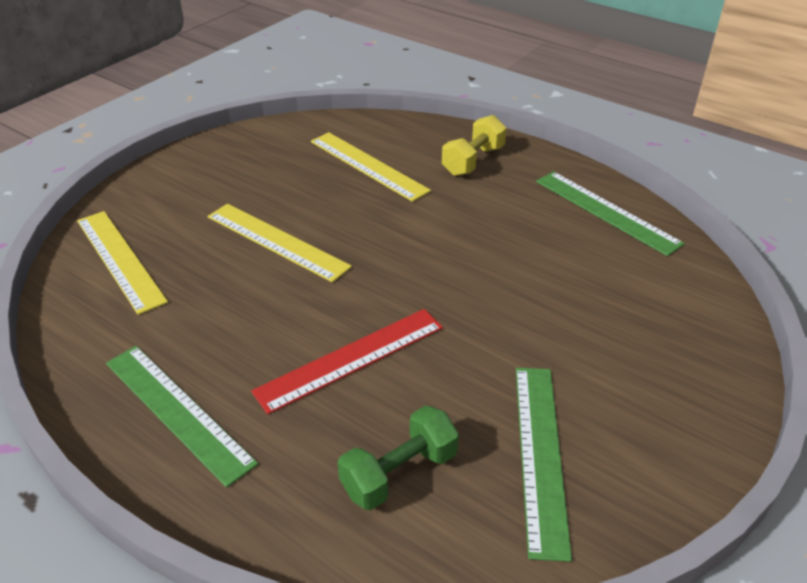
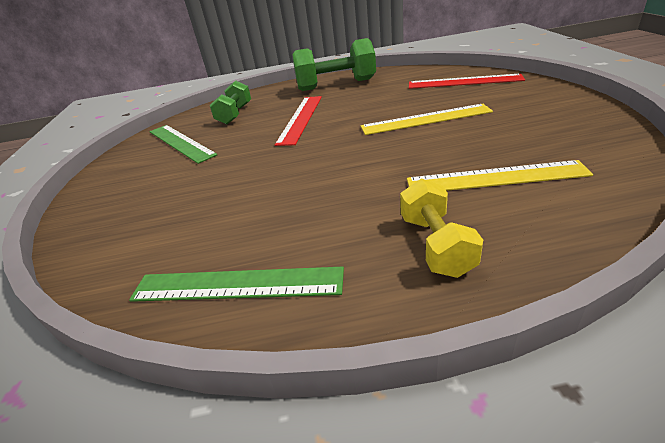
camera: 140 degrees right, 5 degrees down
(120, 259) = (464, 81): yellow ruler -> red ruler
(177, 411) = (336, 85): green ruler -> green dumbbell

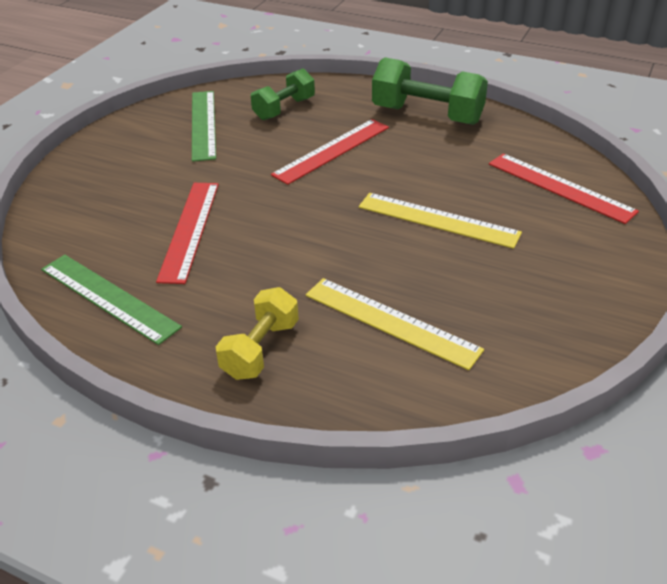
camera: 30 degrees right, 5 degrees up
(253, 201) = (190, 230): none -> red ruler

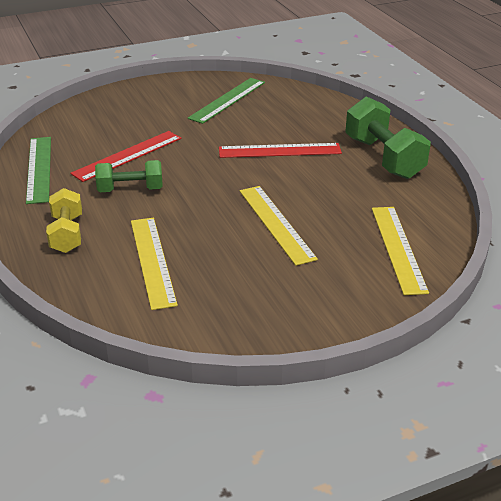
camera: 40 degrees right, 5 degrees down
(260, 349) = (67, 234): yellow dumbbell -> yellow dumbbell turned 75 degrees counterclockwise
(284, 109) = (292, 112): green dumbbell -> green dumbbell (130, 190)
(560, 187) = (398, 248): red ruler -> yellow ruler

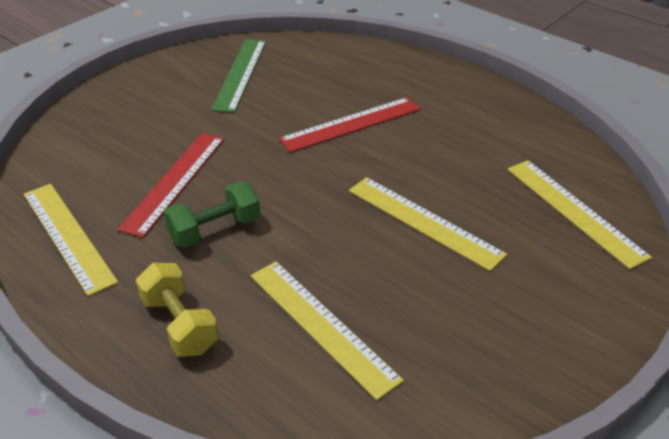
camera: 25 degrees left, 5 degrees up
(39, 169) = (68, 236): green ruler -> yellow ruler
(383, 158) = (467, 103): green dumbbell -> none

